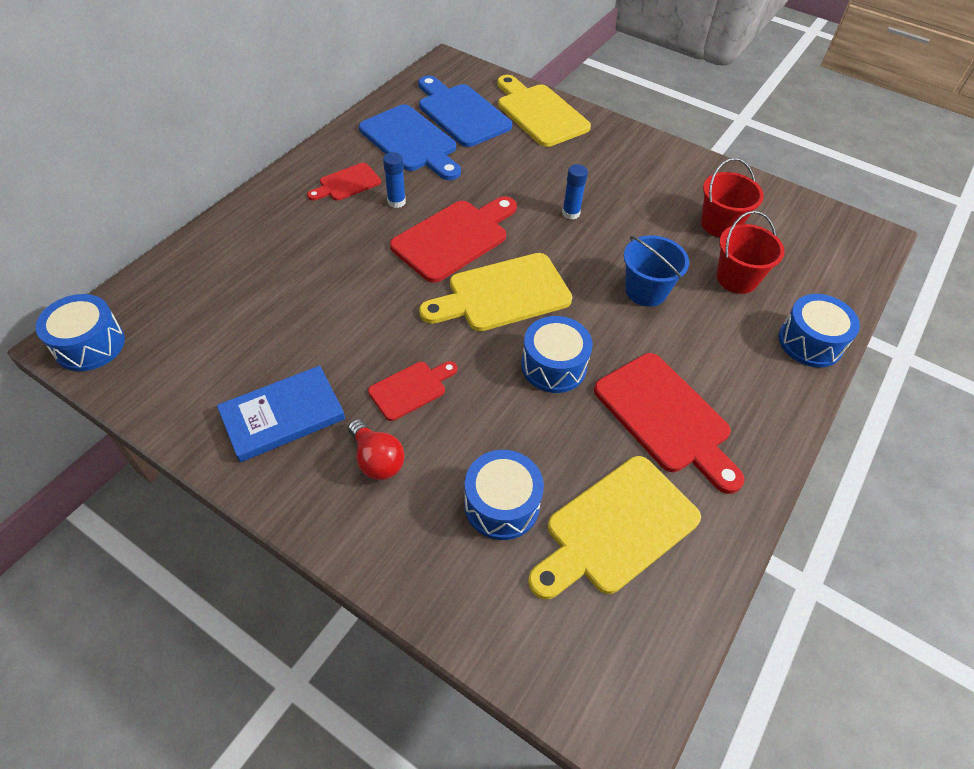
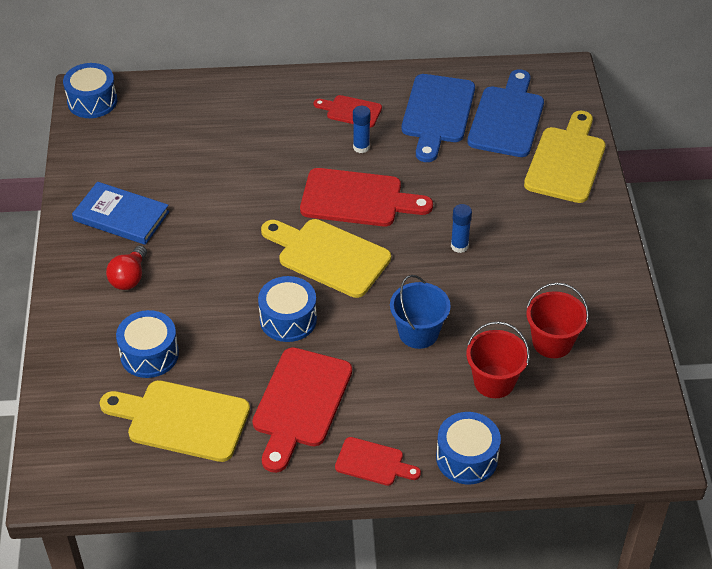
camera: 55 degrees right, 5 degrees down
(411, 389) = (197, 260): red cutting board -> red cutting board (373, 463)

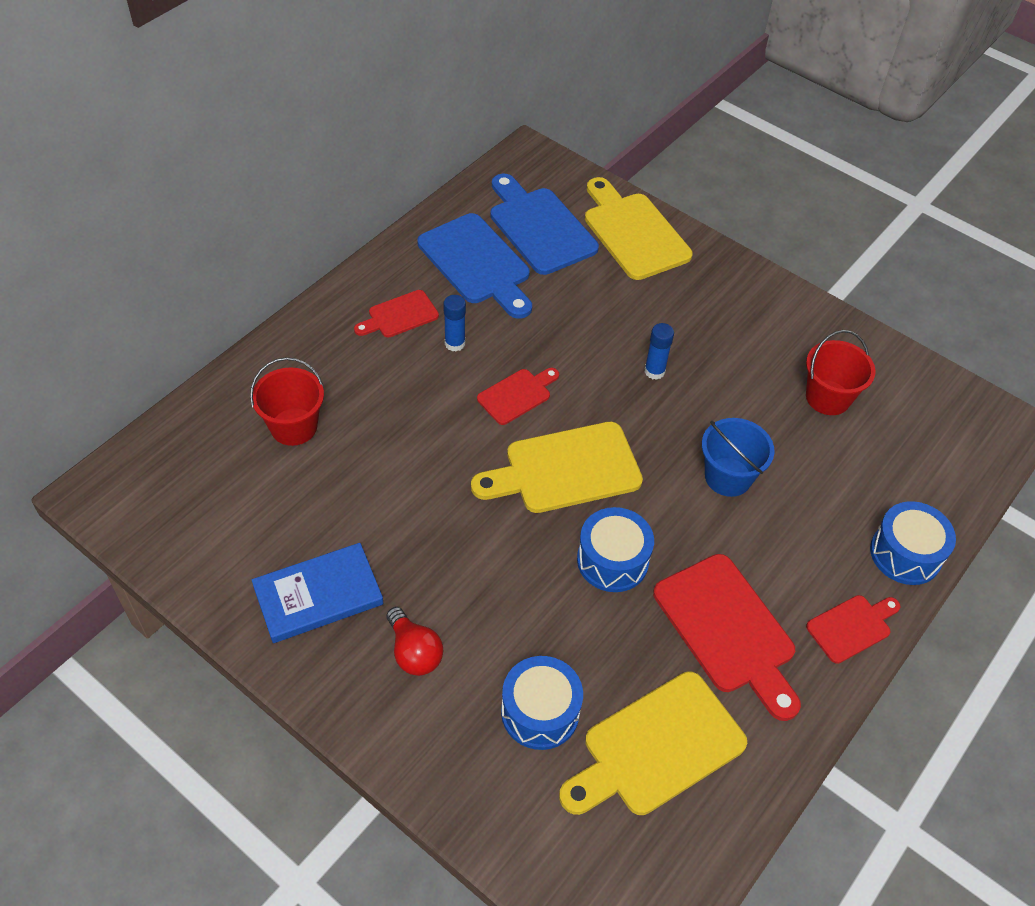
camera: 50 degrees left, 5 degrees up
(92, 101) = (117, 498): blue drum -> none
(357, 199) = (517, 395): red cutting board -> red cutting board, size x0.55
(494, 382) = (835, 469): red bucket -> red bucket (294, 427)

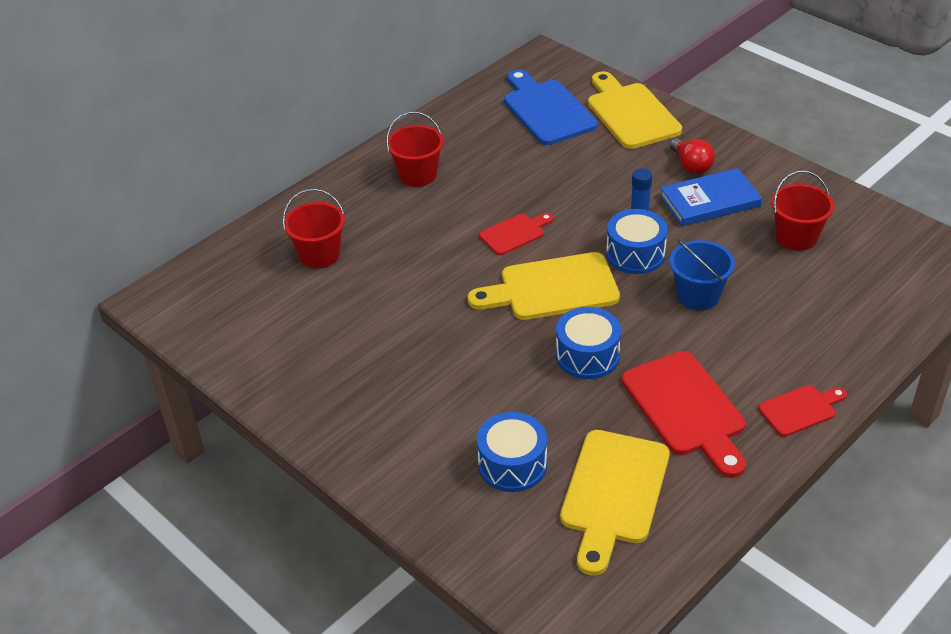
camera: 10 degrees right, 10 degrees down
(318, 595) = (329, 376): blue book -> blue book (709, 201)
(399, 315) = (418, 175): red cutting board -> red bucket
(414, 652) = (407, 418): red light bulb -> red light bulb (691, 166)
(455, 343) = (464, 195): blue glue stick -> none
(477, 263) = (489, 137): blue cutting board -> none
(657, 747) = (613, 493): yellow cutting board -> yellow cutting board turned 45 degrees counterclockwise
(905, 554) = (856, 356): blue drum -> blue drum (635, 254)

